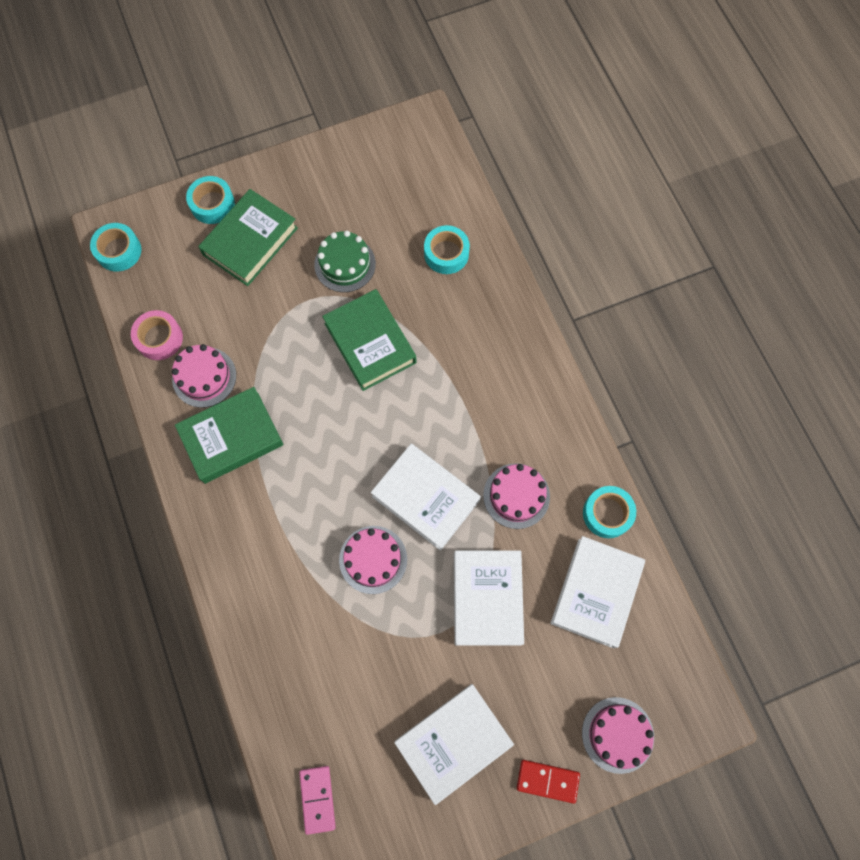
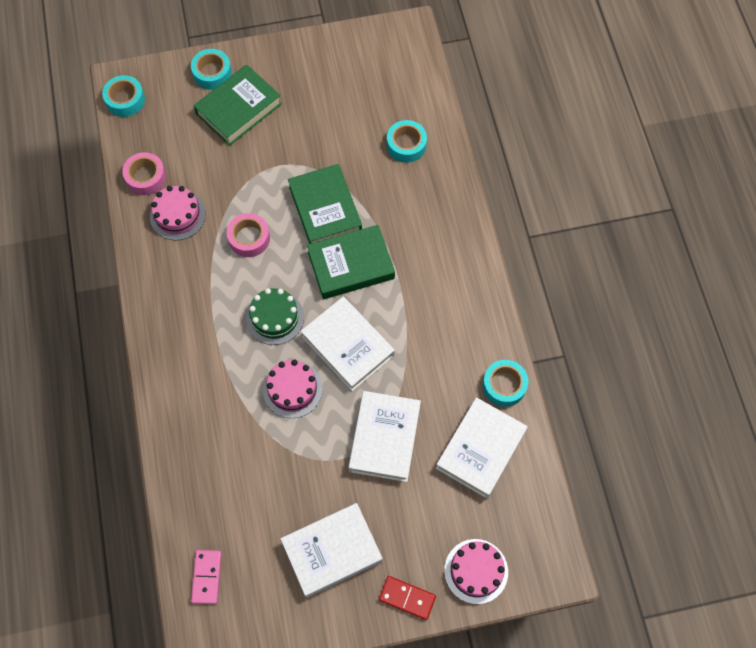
camera: 10 degrees right, 5 degrees down
(231, 437) = (191, 269): green book -> green book (351, 265)
(290, 391) = (249, 238): none -> pink tape
(345, 264) = (316, 140): green cake -> green cake (275, 317)
(516, 496) = (427, 357): pink cake -> none

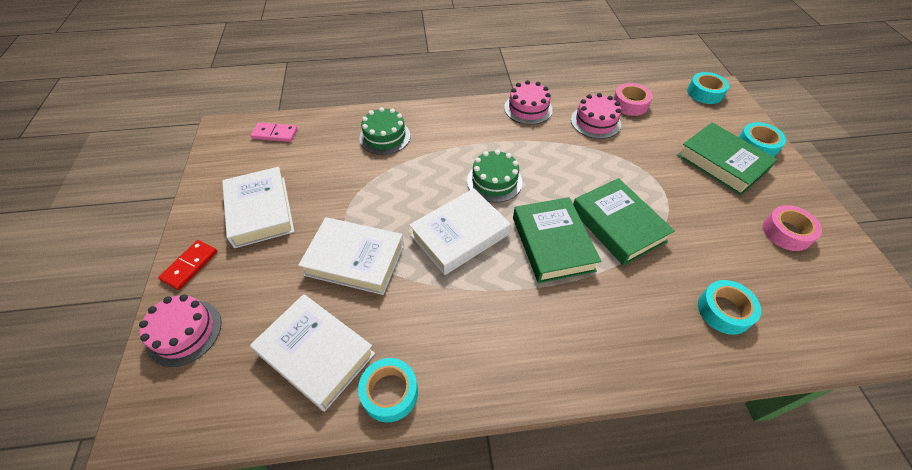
camera: 95 degrees right, 15 degrees down
(208, 441) = (385, 137): none -> green cake
(249, 238) = (577, 166): pink tape -> pink tape (786, 232)
(292, 389) = (421, 191): pink cake -> pink cake (528, 108)
(325, 209) = (618, 225): green book -> green book turned 75 degrees clockwise

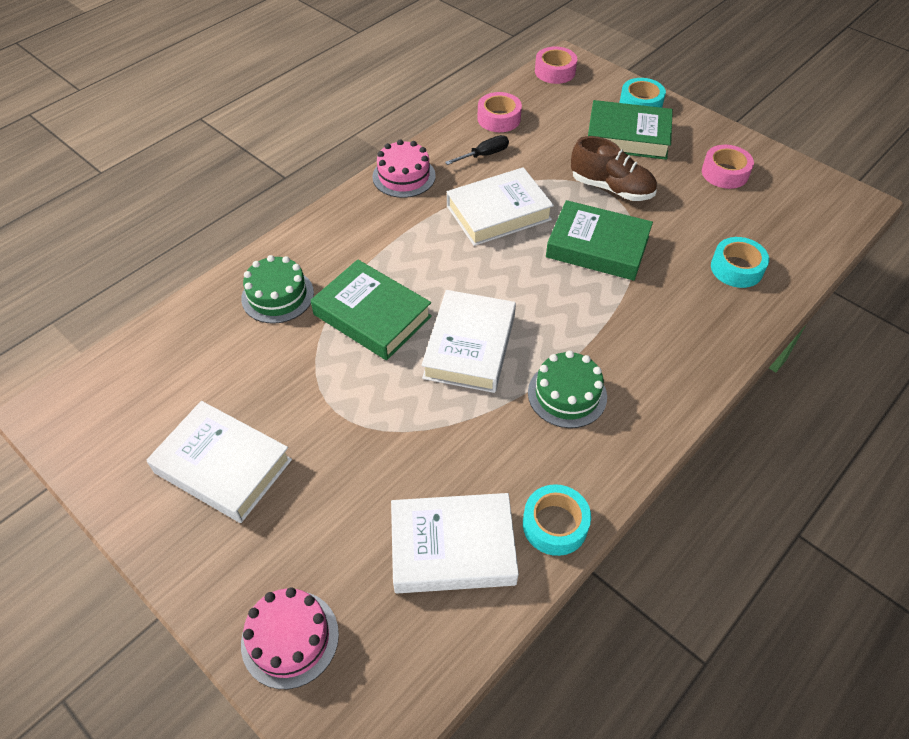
camera: 40 degrees left, 0 degrees up
(190, 266) = (209, 577): red domino -> none
(275, 134) = (130, 373): pink domino -> none
(355, 259) = (391, 440): white book -> white book (498, 213)
(494, 181) = (448, 273): green cake -> green cake (567, 394)
(552, 243) = (560, 299): green book -> green book (372, 315)
(595, 122) = (484, 155): pink cake -> black screwdriver
(671, 191) = (611, 188): none -> brown shoe
(705, 93) = (555, 71): turquoise tape -> pink tape

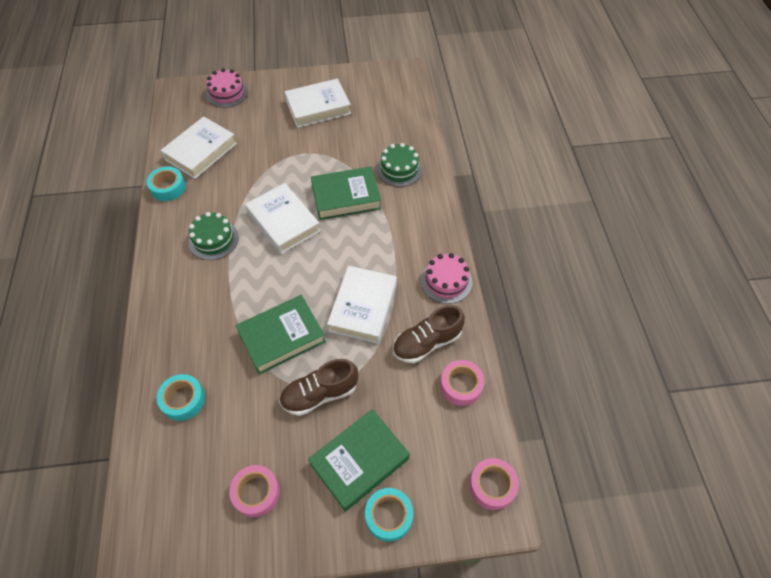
camera: 130 degrees right, 5 degrees up
(484, 155) = (426, 343): black screwdriver -> brown shoe

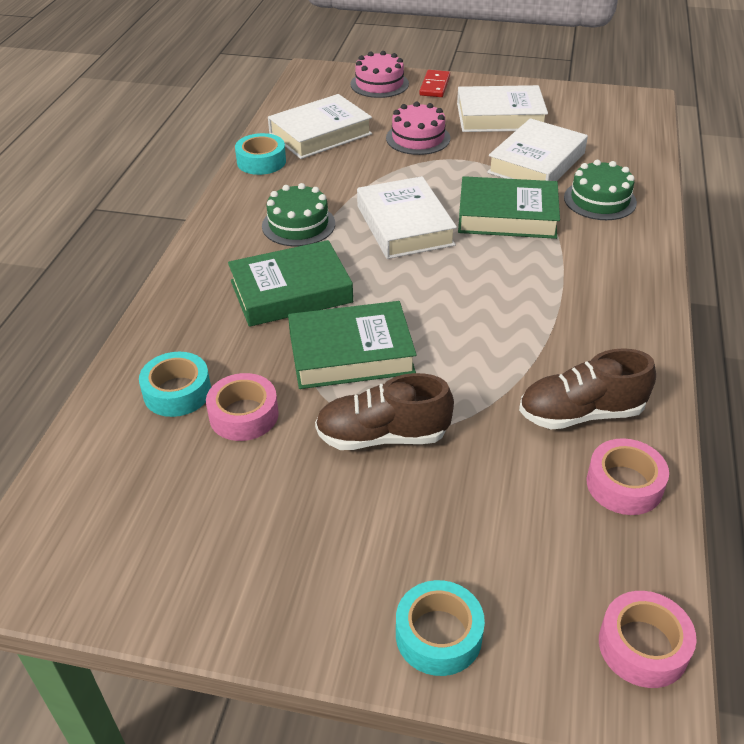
camera: 20 degrees right, 15 degrees down
(256, 492) = (233, 537): pink tape -> pink tape (244, 415)
(266, 87) = (434, 86): none -> red domino
(359, 461) = (415, 542): green book -> green book (291, 291)
(363, 307) = (490, 346): white book -> white book (536, 163)
(446, 281) = (637, 343): pink cake -> pink cake (418, 138)

